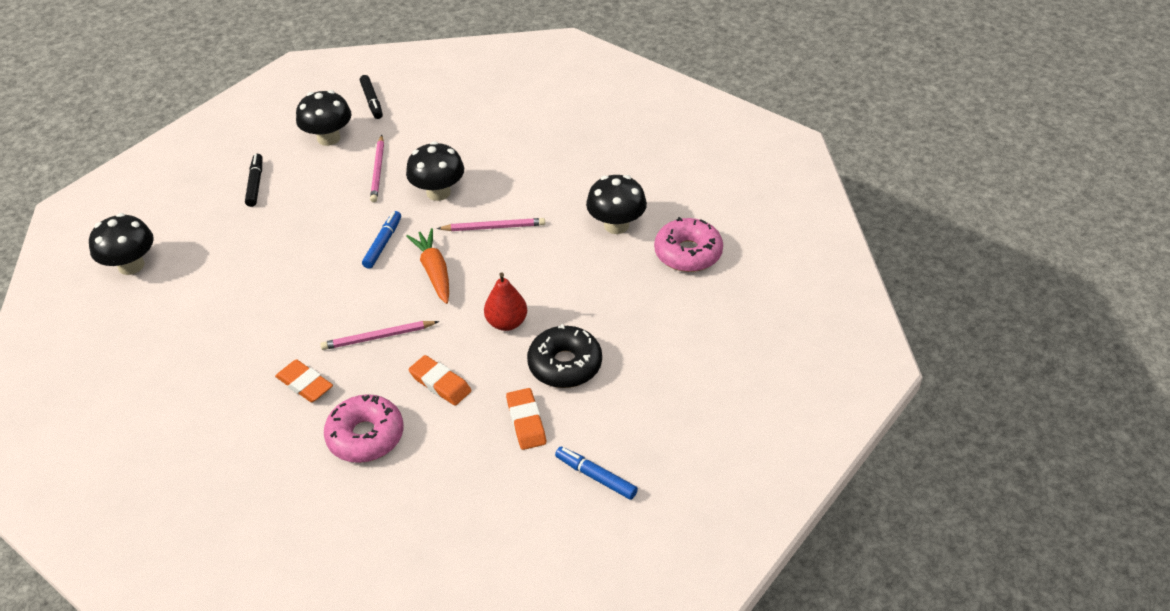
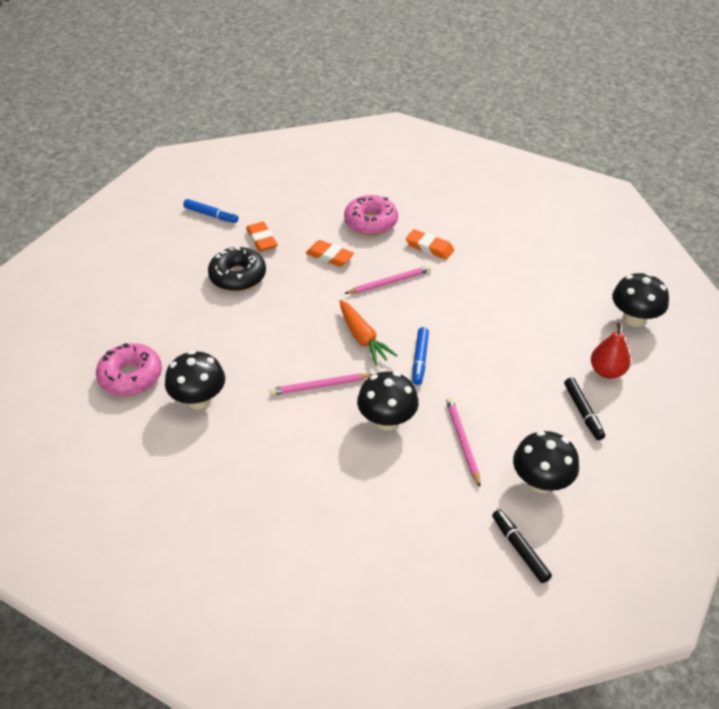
camera: 170 degrees right, 0 degrees up
(507, 323) = (289, 302): red pear -> red pear (607, 371)

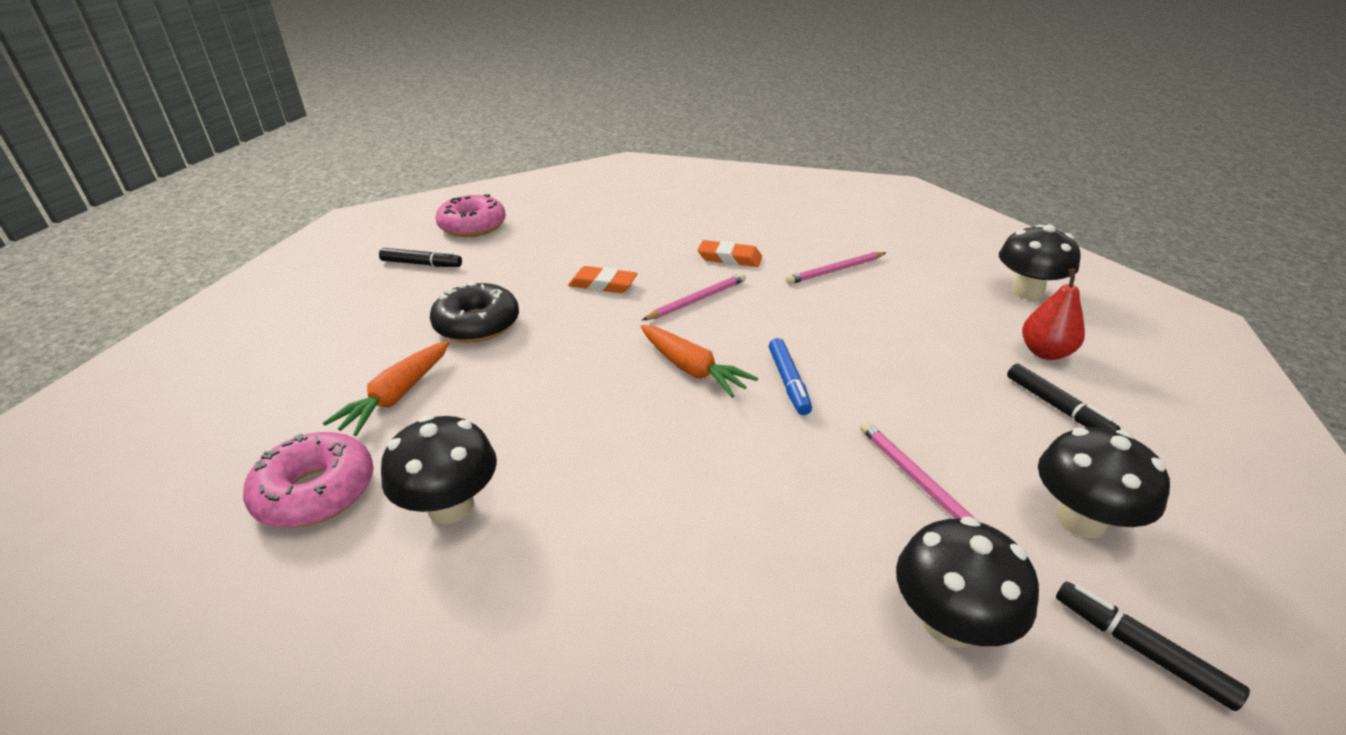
camera: 15 degrees left, 10 degrees down
(180, 323) = (397, 396): none -> orange carrot
(211, 215) = (422, 264): blue marker -> black marker
(262, 239) = (501, 279): orange eraser -> none
(320, 386) = (654, 445): pink pencil -> pink pencil (835, 271)
(371, 222) = (642, 244): pink donut -> pink donut (473, 226)
(387, 420) = (785, 475): black mushroom -> black mushroom (949, 622)

